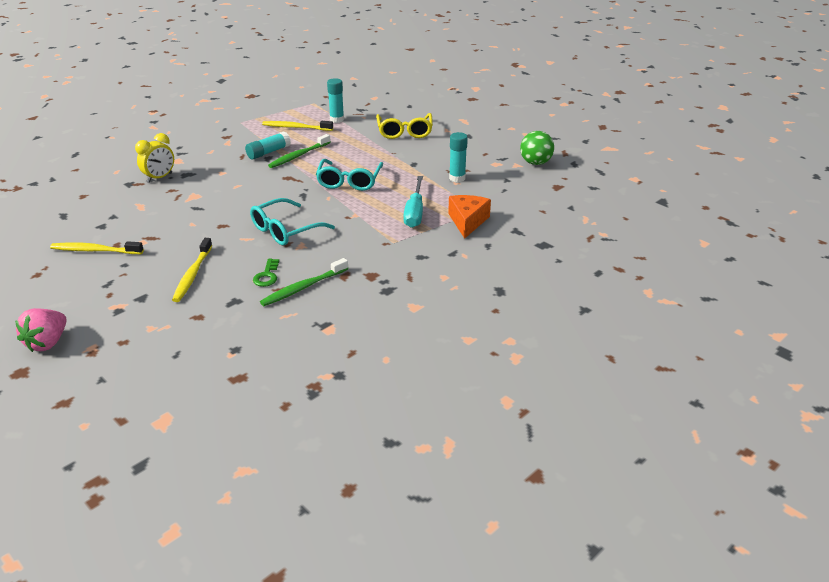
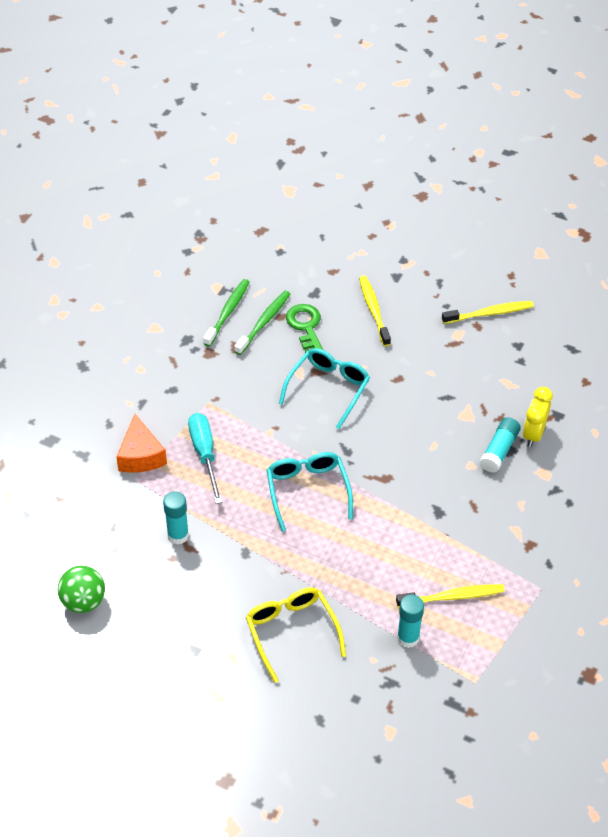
camera: 160 degrees right, 15 degrees up
(47, 343) = (427, 220): pink strawberry -> none
(267, 276) = (306, 327): green key -> green key, size x1.51
(268, 152) = (446, 523): turquoise glue stick -> turquoise glue stick (499, 451)
(299, 155) = (402, 527): green toothbrush -> green toothbrush (227, 312)

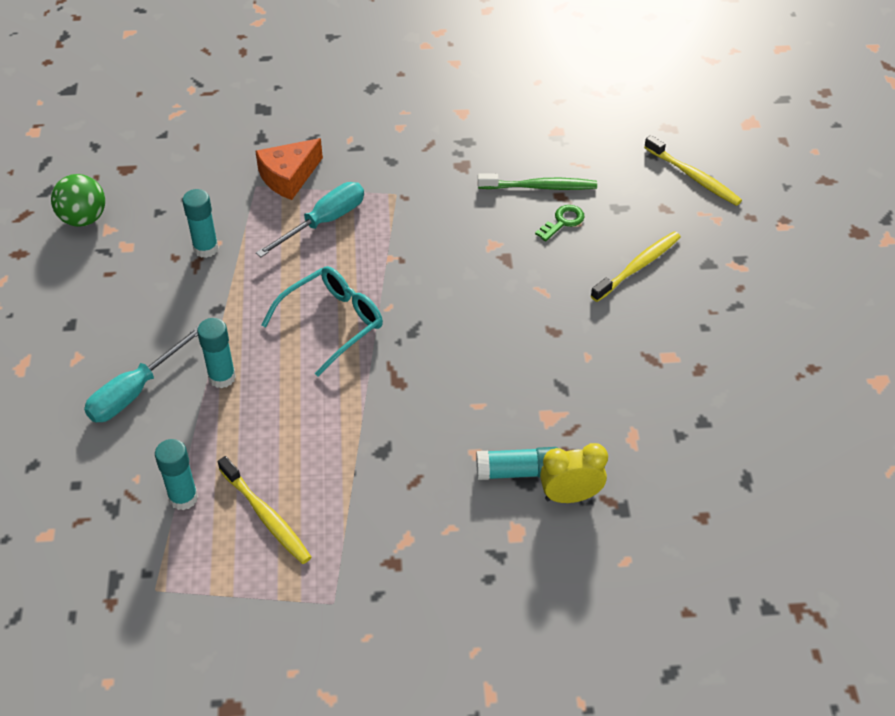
camera: 60 degrees right, 0 degrees up
(227, 312) = (529, 154): green toothbrush -> none
(291, 632) = (134, 391): yellow glasses -> turquoise screwdriver
(306, 327) = (563, 222): green key -> green key, size x0.66
(314, 574) = (222, 377): none -> turquoise glue stick
(328, 389) = (489, 278): turquoise glasses -> none
(489, 313) = (729, 372): yellow toothbrush -> yellow toothbrush (693, 177)

